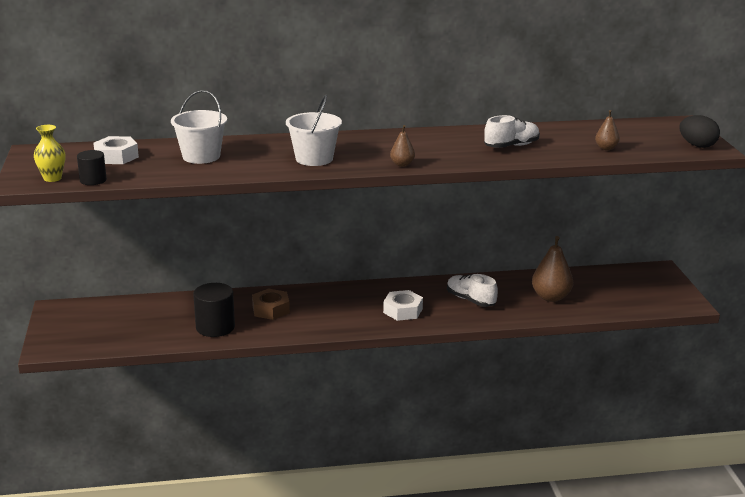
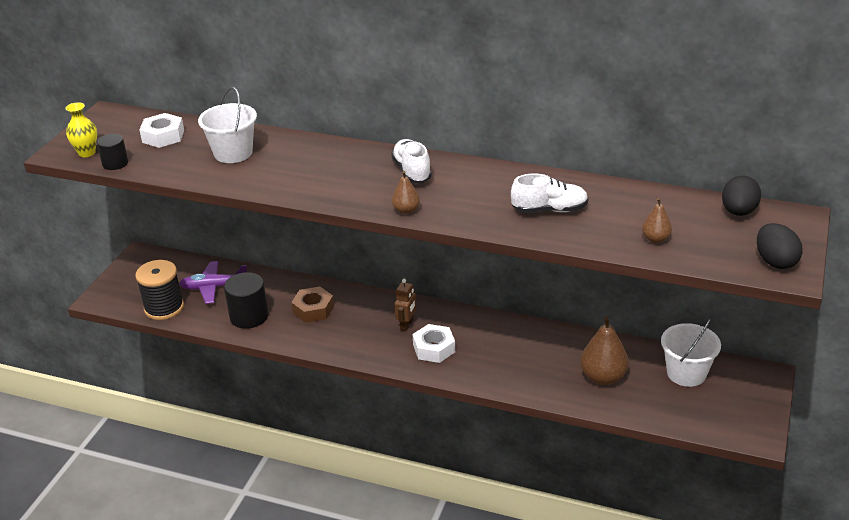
camera: 30 degrees right, 10 degrees up
(123, 340) = (164, 308): none -> black spool
(158, 315) = (214, 287): none -> purple plane
(314, 159) = (330, 181): white bucket -> white bucket (686, 373)
(364, 301) = (407, 325): none -> brown robot
(470, 300) = (513, 355): white shoe -> white shoe (412, 171)
(640, 126) = (738, 212): none -> black egg

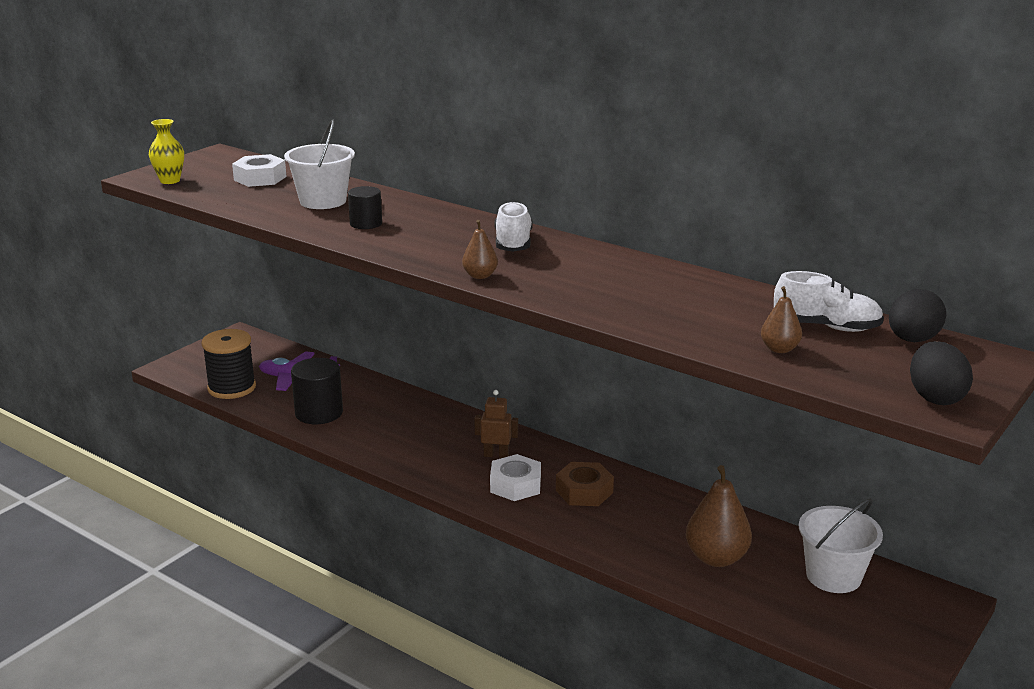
camera: 15 degrees right, 10 degrees down
(115, 163) = (191, 193): black cylinder -> black cylinder (366, 223)
(313, 309) = (395, 419): brown nut -> brown nut (584, 491)
(407, 325) = (496, 455): brown robot -> brown robot turned 120 degrees counterclockwise
(549, 210) = (657, 301): white shoe -> white shoe (826, 327)

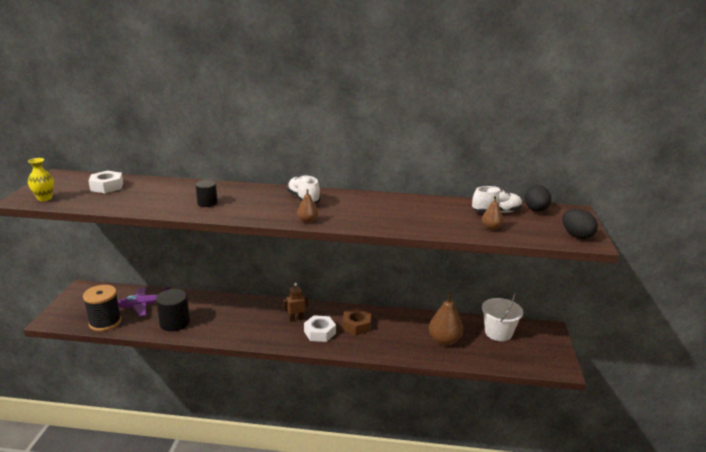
camera: 30 degrees left, 0 degrees up
(323, 201) = (164, 194): white bucket -> none

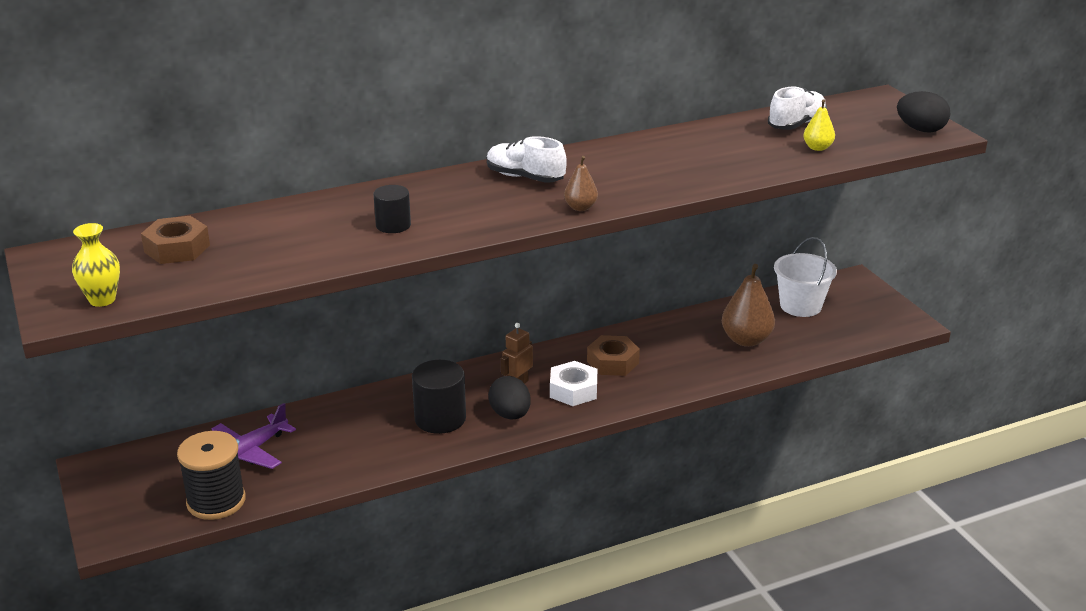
camera: 30 degrees left, 5 degrees up
(107, 186) = (177, 248): white nut -> brown nut
(174, 323) = (337, 458): black cylinder -> black cylinder (440, 418)
(491, 228) = (817, 148): brown pear -> yellow pear
(535, 210) = (837, 108): black egg -> black egg (510, 415)

